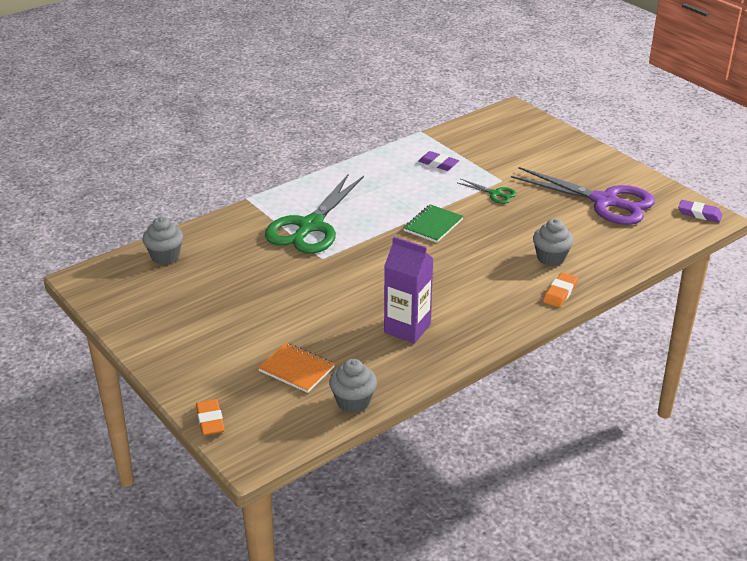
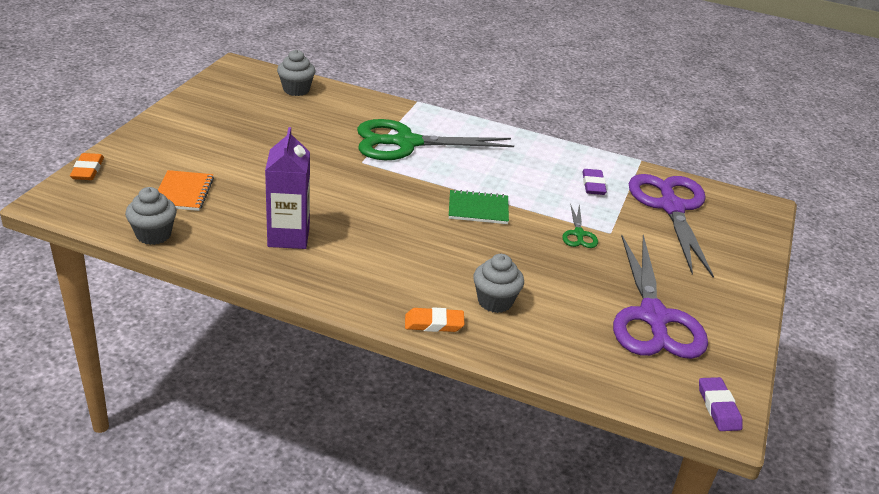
camera: 55 degrees right, 0 degrees up
(210, 420) = (87, 170): orange eraser -> orange eraser turned 45 degrees counterclockwise
(489, 144) = (671, 207): none -> purple scissors

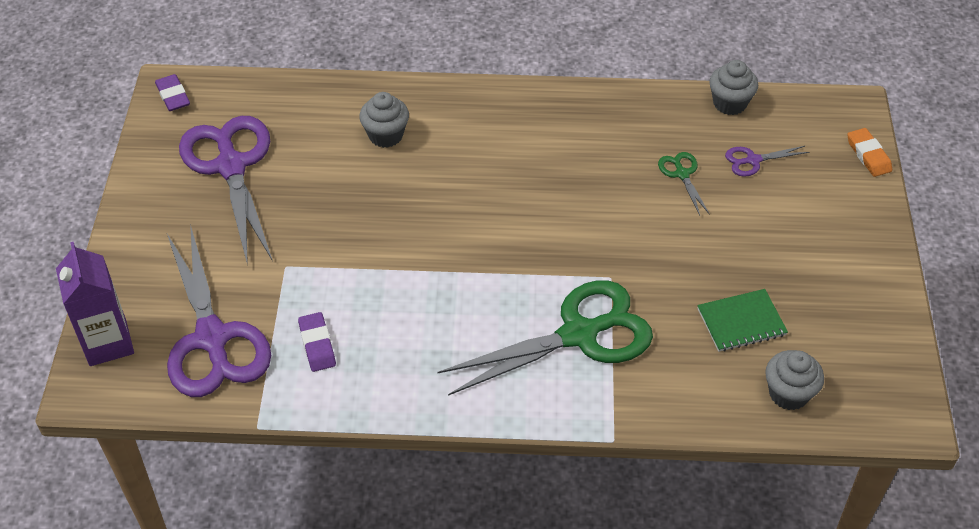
camera: 165 degrees right, 15 degrees up
(183, 192) = (753, 160): orange notebook -> purple scissors
(288, 237) = (612, 142): purple carton -> purple carton (108, 343)
(434, 323) = (431, 96): orange eraser -> none
(478, 209) = (444, 248): green notebook -> green notebook (741, 322)
(579, 234) = (321, 250): green scissors -> green scissors (682, 174)

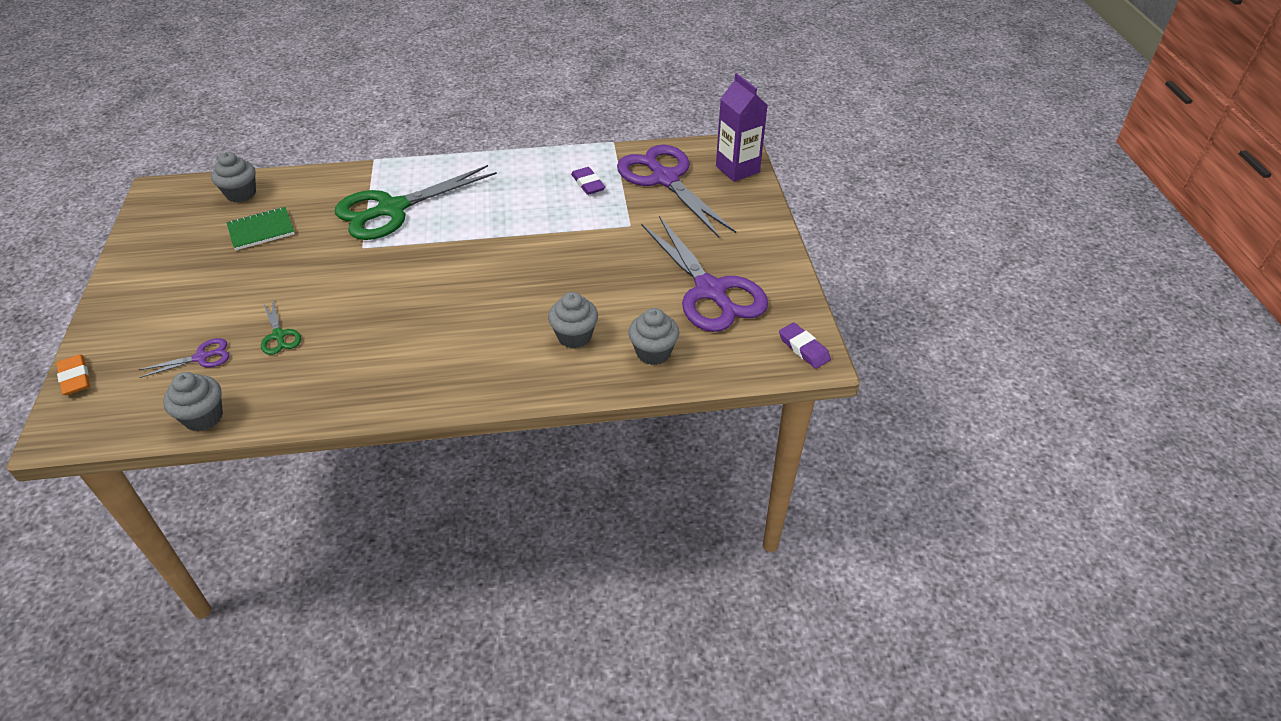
camera: 170 degrees right, 5 degrees down
(315, 110) = (653, 352): none -> grey cupcake

